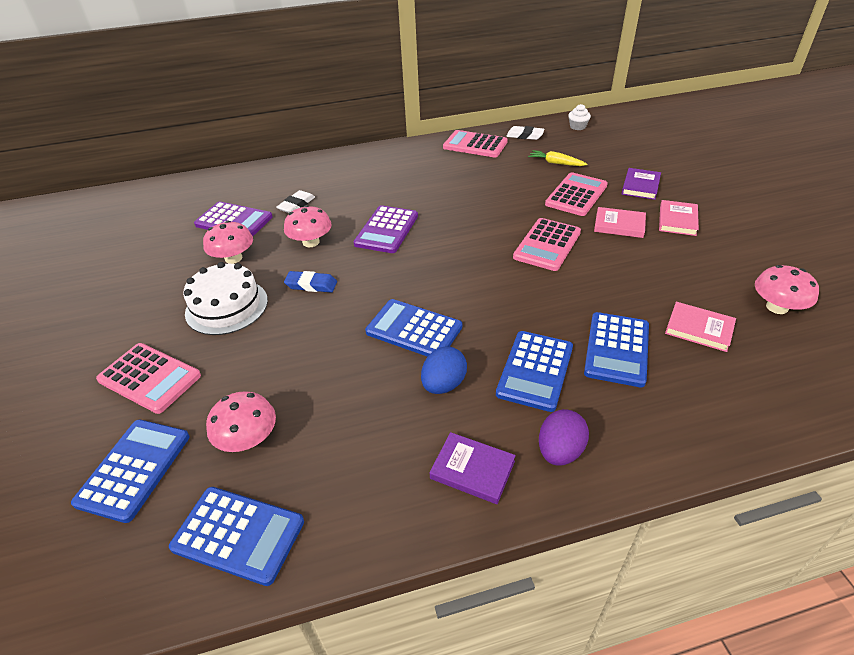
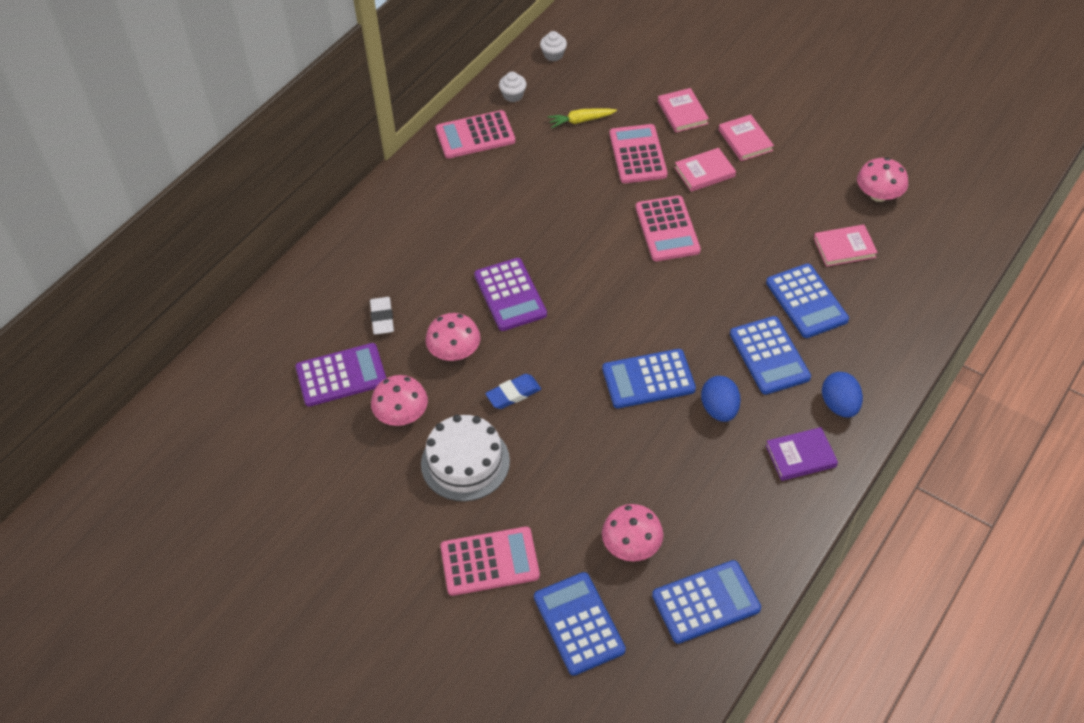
camera: 40 degrees left, 10 degrees up
(525, 136) = (513, 95): white eraser -> white cupcake
(560, 451) = (839, 405): purple egg -> blue egg
(640, 186) = (682, 112): purple book -> pink book

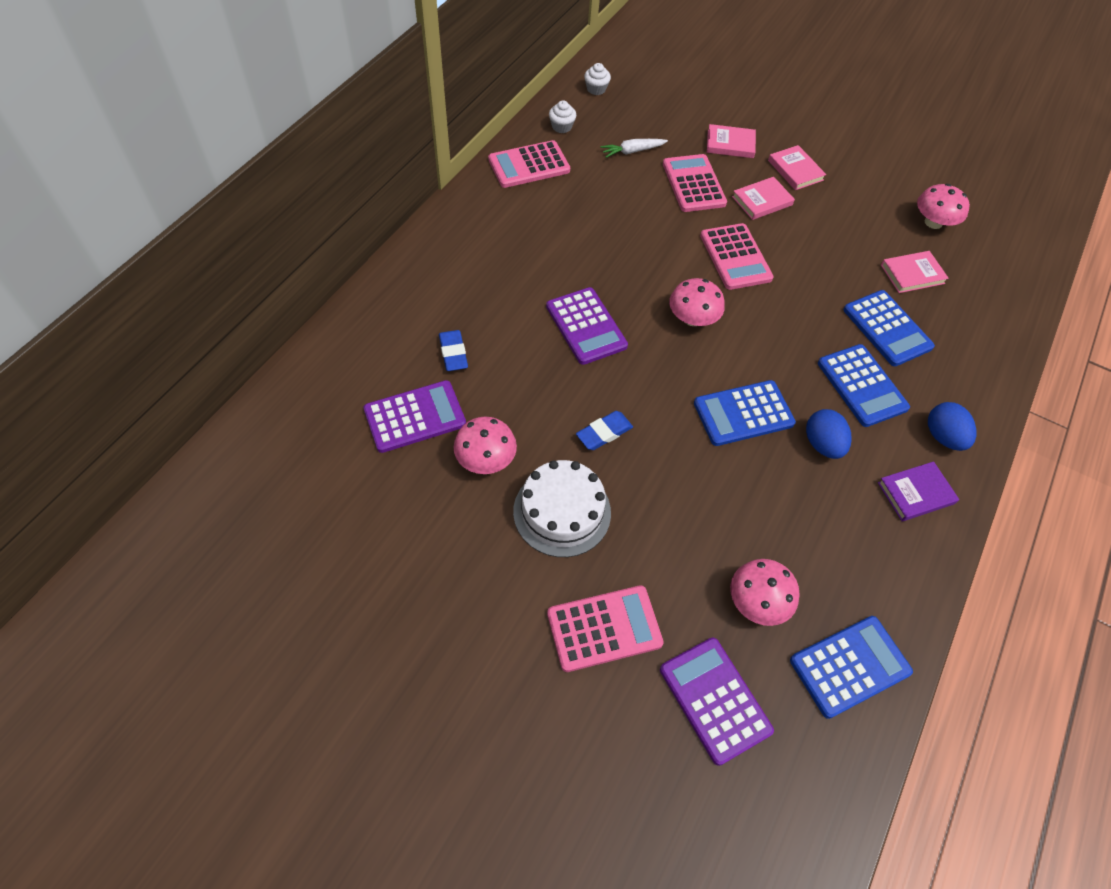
camera: 10 degrees left, 5 degrees up
(382, 318) = (453, 353): white eraser -> blue eraser
(454, 351) = (535, 387): pink mushroom -> pink mushroom (692, 318)
(578, 623) = (714, 700): blue calculator -> purple calculator
(581, 121) = (632, 151): yellow carrot -> white carrot
(682, 112) = (730, 144): pink book -> pink book turned 60 degrees counterclockwise

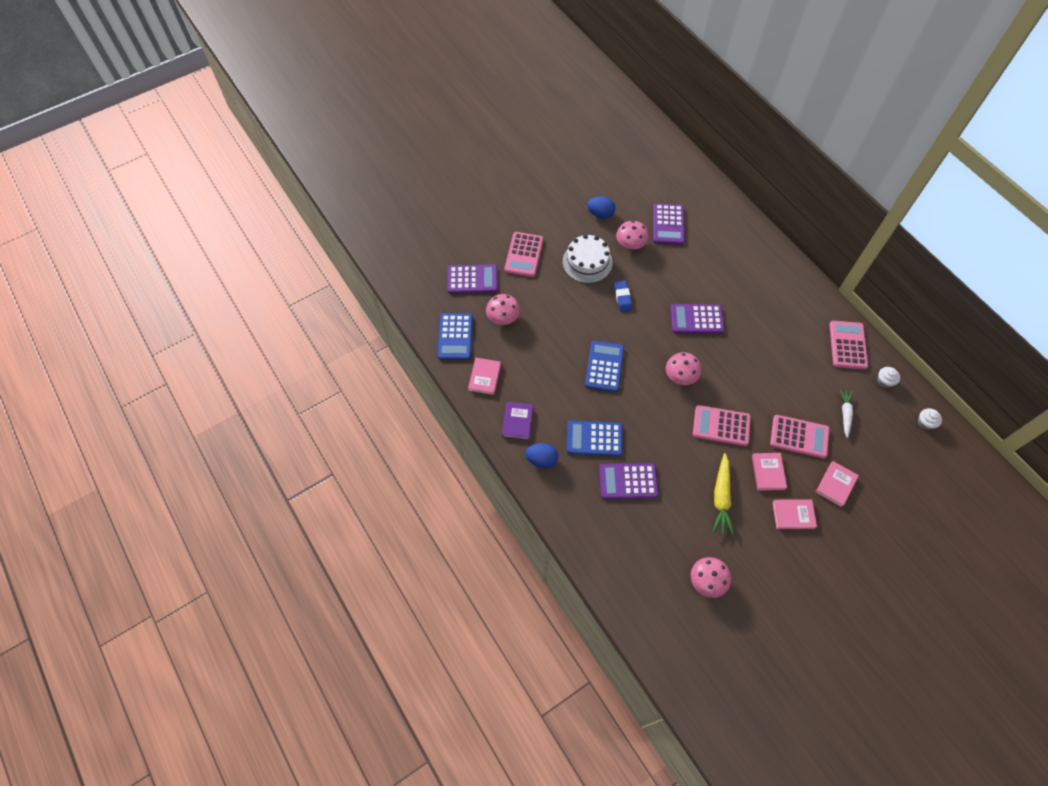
camera: 120 degrees right, 5 degrees up
(453, 353) = (702, 253): blue eraser -> none
(822, 444) = (567, 394): blue egg -> blue egg (600, 214)
(828, 234) = (721, 497): none -> yellow carrot
(887, 328) = (628, 481): blue calculator -> purple calculator
(912, 274) = (665, 529): pink book -> pink book (484, 377)

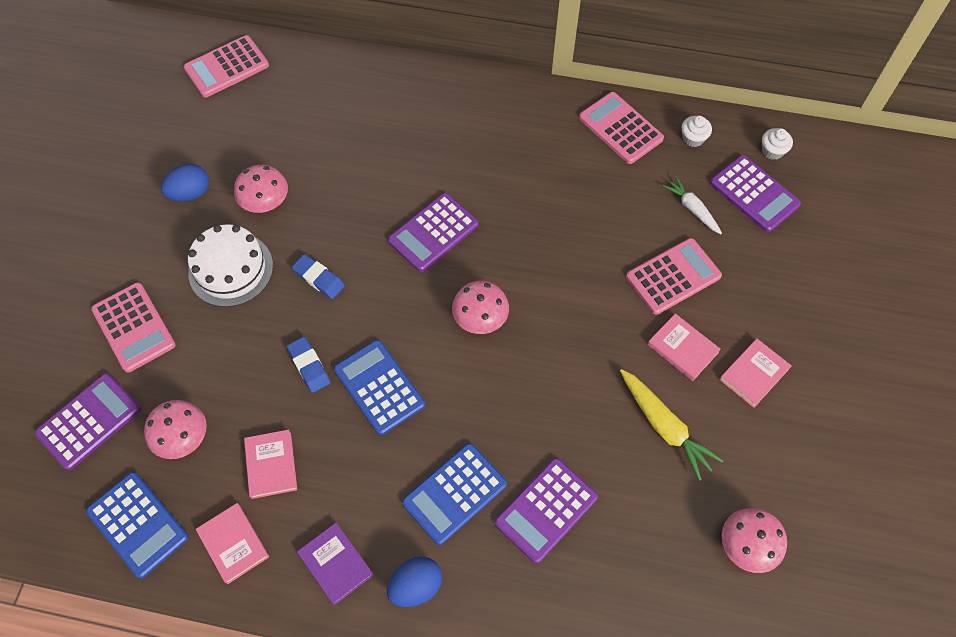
camera: 45 degrees left, 0 degrees up
(582, 332) = (309, 366): none -> blue eraser
(668, 224) = (290, 142): purple calculator -> purple calculator (754, 194)
(721, 426) = (582, 339): pink calculator -> pink calculator (227, 67)
(836, 484) = (759, 298): pink book -> pink book (271, 465)

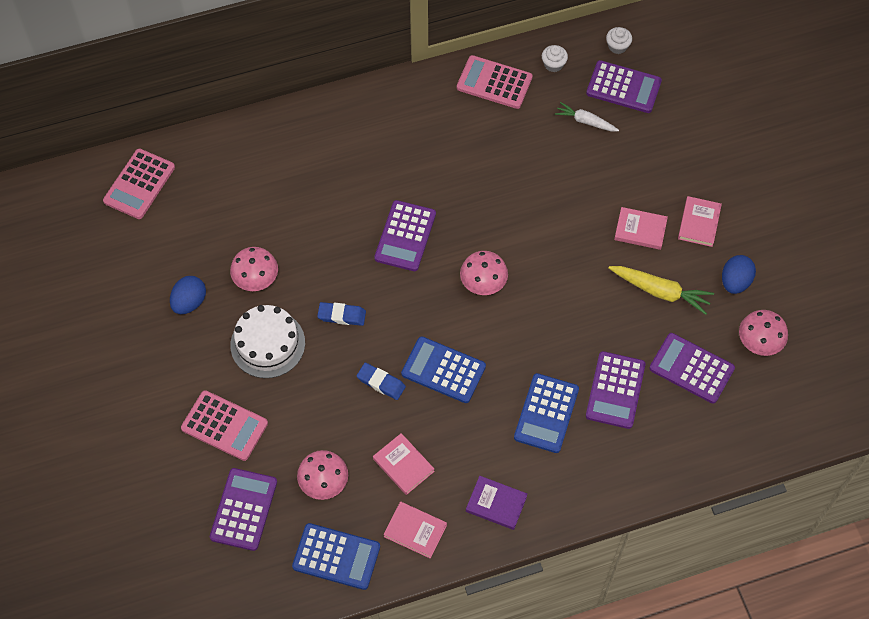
camera: 30 degrees left, 0 degrees up
(416, 586) = (560, 487): blue egg -> blue egg (735, 282)
(647, 533) = (691, 368): none -> purple calculator
(673, 276) = (602, 180): pink calculator -> none

